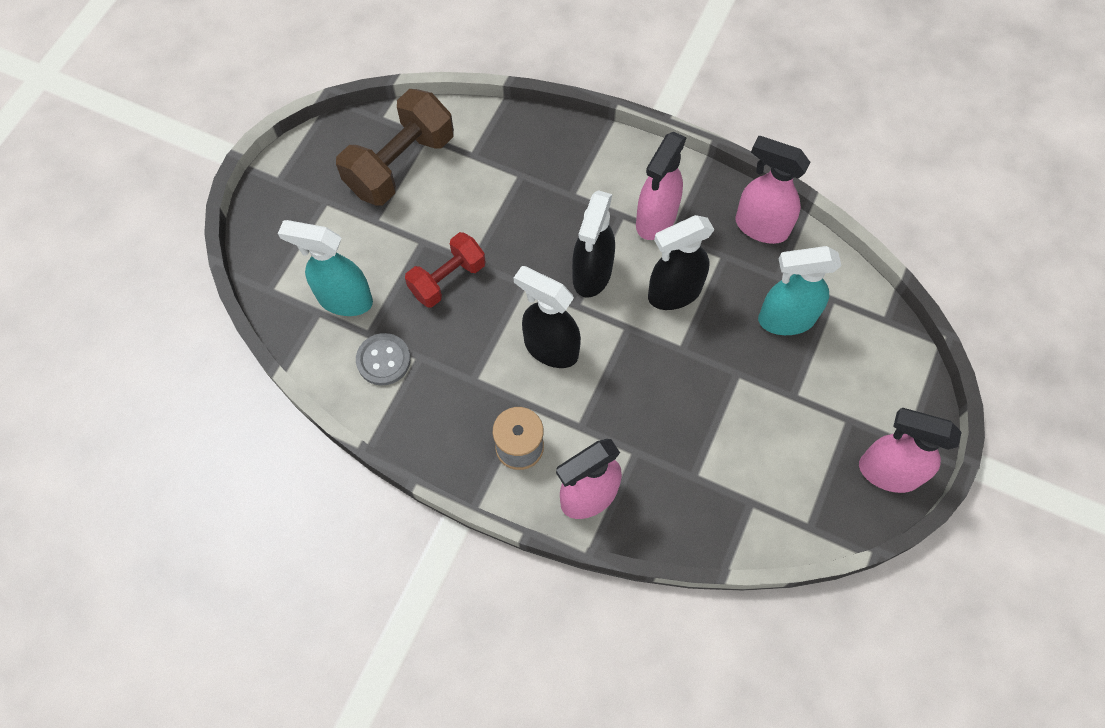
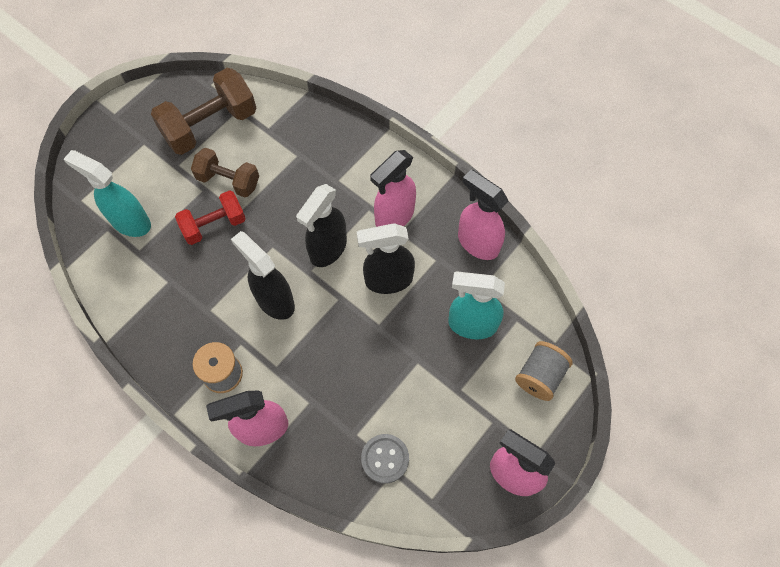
camera: 15 degrees right, 0 degrees up
(383, 360) = (143, 277): grey button -> grey button (385, 459)
(446, 224) = (228, 180): none -> brown dumbbell
(880, 357) = (540, 376): none -> grey spool

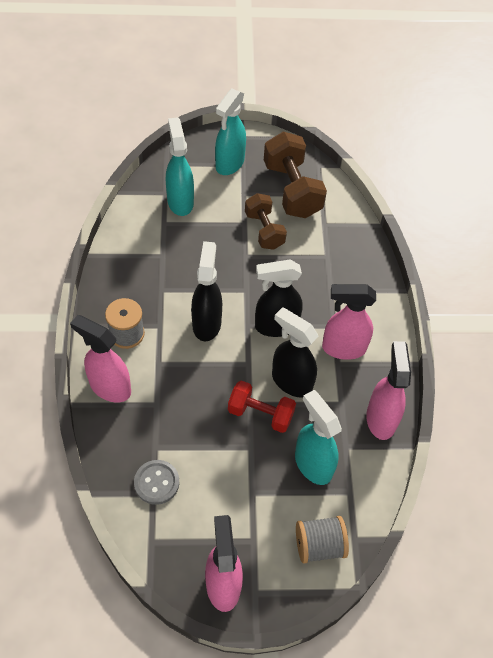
camera: 45 degrees right, 10 degrees down
(132, 150) = (229, 164): none -> turquoise spray bottle
(210, 125) = (292, 190): brown dumbbell -> brown dumbbell turned 60 degrees clockwise
(214, 225) = (225, 247): red dumbbell -> red dumbbell (260, 414)

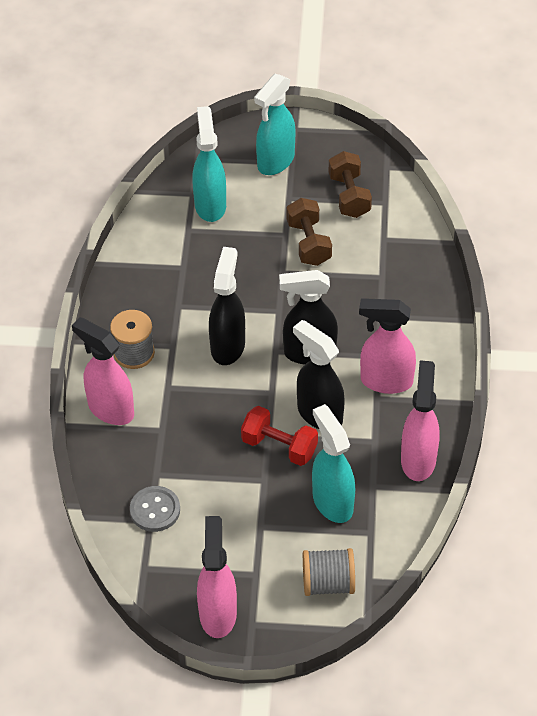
camera: 10 degrees right, 5 degrees down
(292, 190) = (349, 196): brown dumbbell -> brown dumbbell, size x0.63

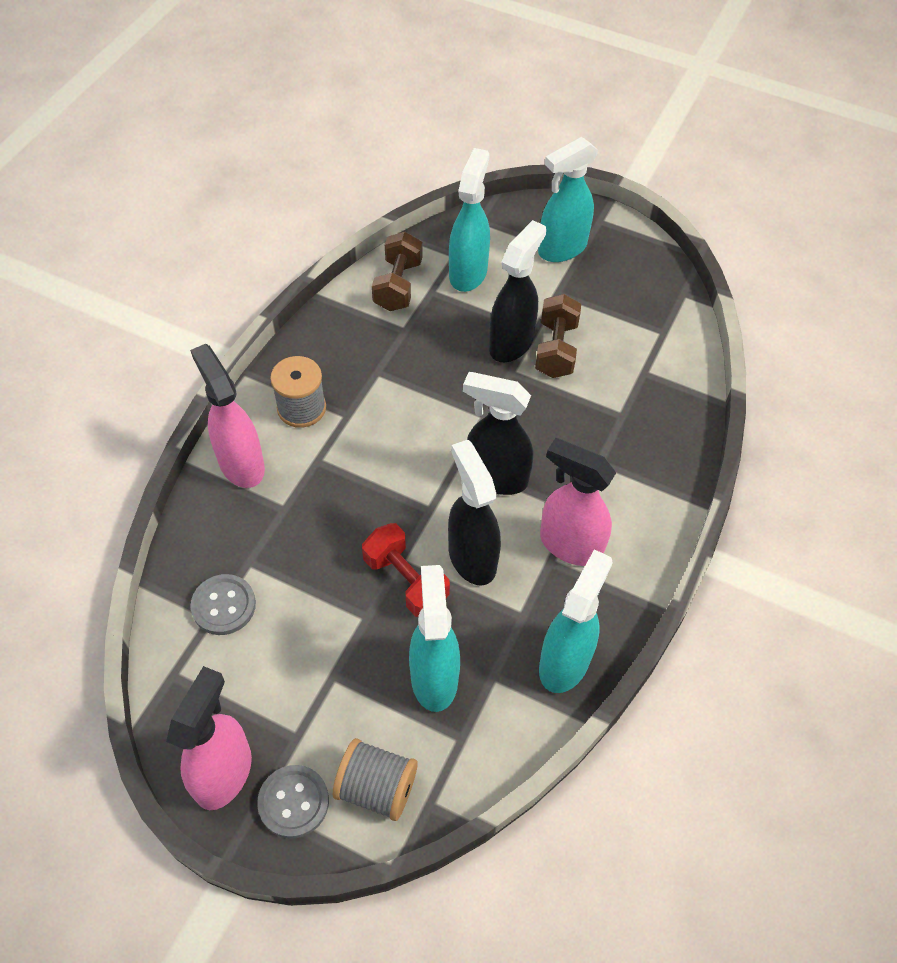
camera: 20 degrees right, 5 degrees up
(228, 346) = (408, 436): black spray bottle -> black spray bottle (511, 343)
(276, 612) = (293, 802): none -> grey button
(349, 196) = (626, 311): brown dumbbell -> brown dumbbell (398, 285)
(418, 459) = (565, 662): pink spray bottle -> turquoise spray bottle

